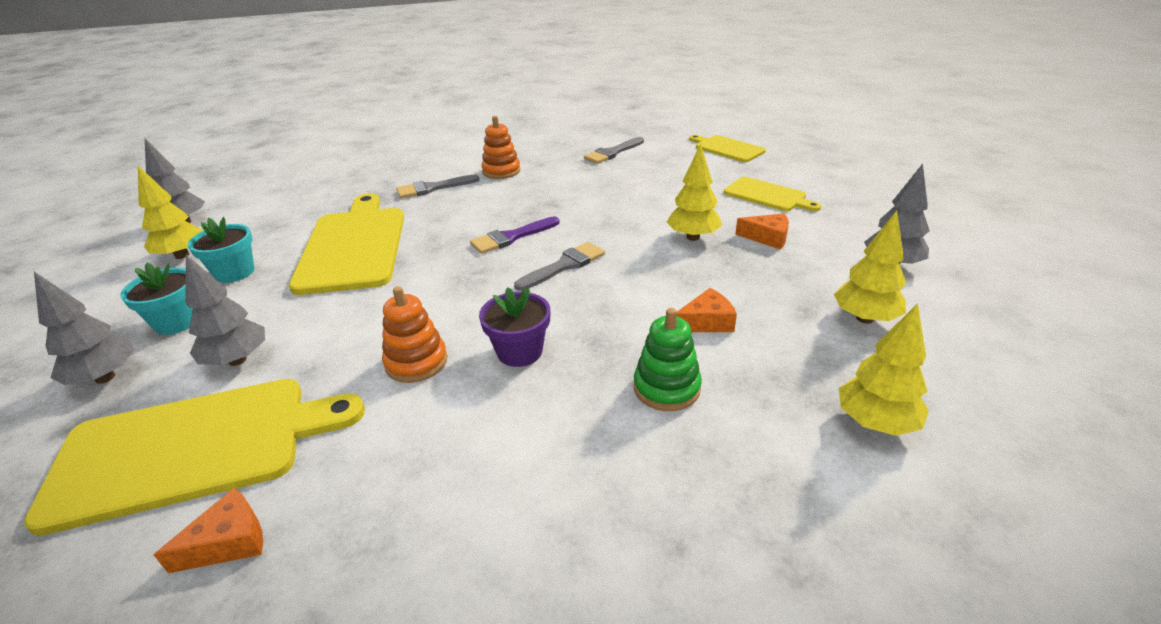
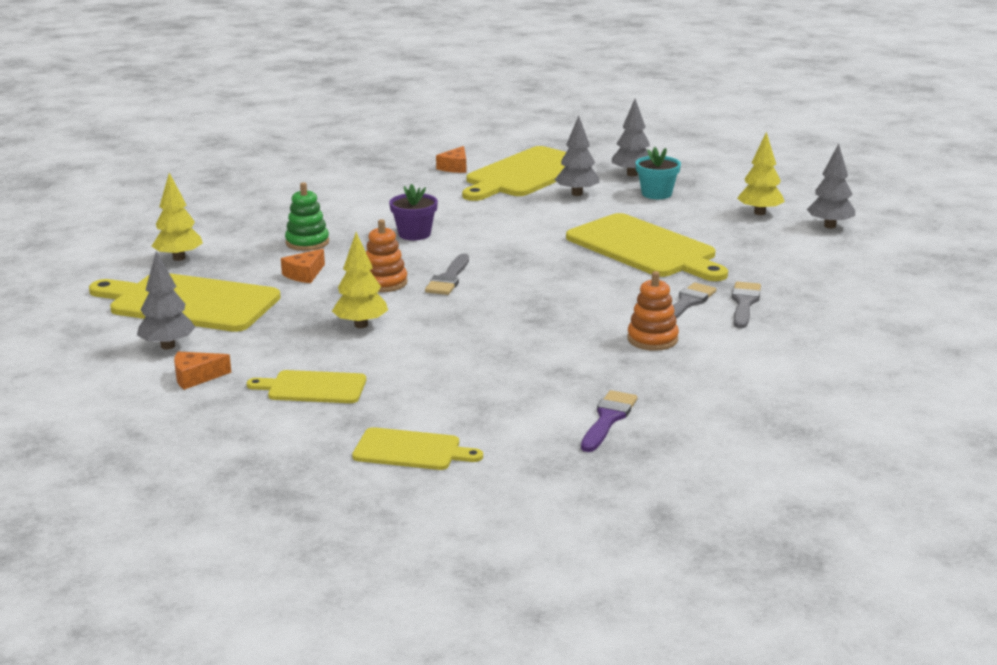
camera: 145 degrees right, 10 degrees down
(235, 272) = (691, 216): turquoise flower pot -> none
(416, 362) = (470, 217): orange stacking toy -> orange stacking toy (384, 283)
(511, 237) = (525, 285): purple brush -> purple brush (608, 419)
(612, 152) = (560, 400): grey brush -> grey brush (744, 303)
(767, 238) = (289, 342): orange cheese -> orange cheese (196, 377)
(865, 318) = (189, 303): yellow tree -> yellow cutting board

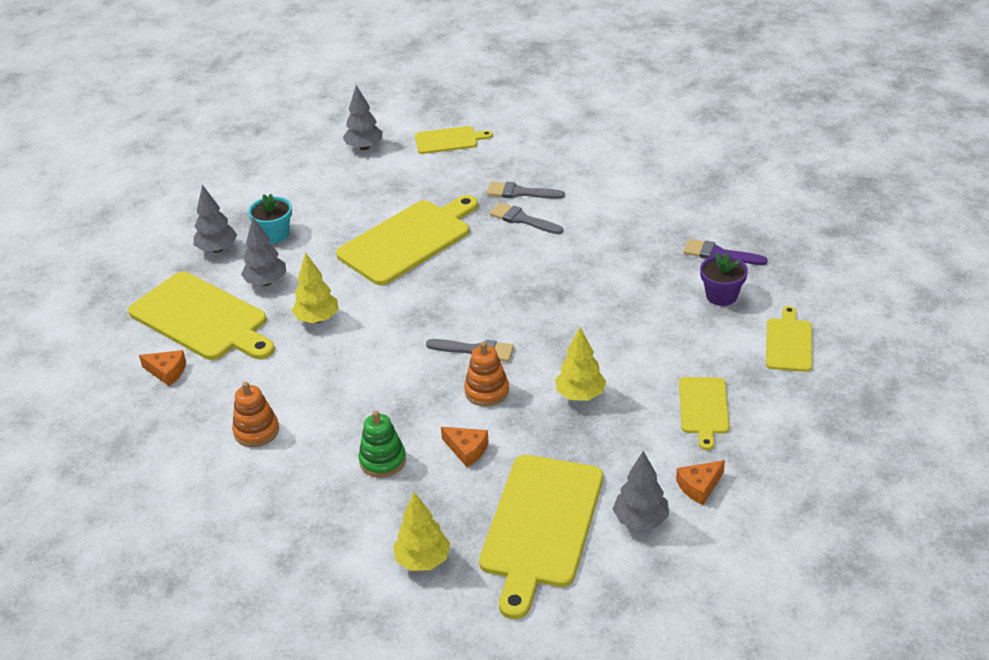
camera: 90 degrees left, 15 degrees up
(196, 377) = (699, 486): orange cheese -> orange cheese turned 75 degrees clockwise
(414, 234) = (364, 383): purple flower pot -> purple flower pot (721, 295)
(652, 339) = (589, 235): orange stacking toy -> orange stacking toy (256, 431)
(759, 213) = (331, 179): yellow tree -> yellow tree (317, 319)
(857, 266) = (449, 140): none -> yellow cutting board

